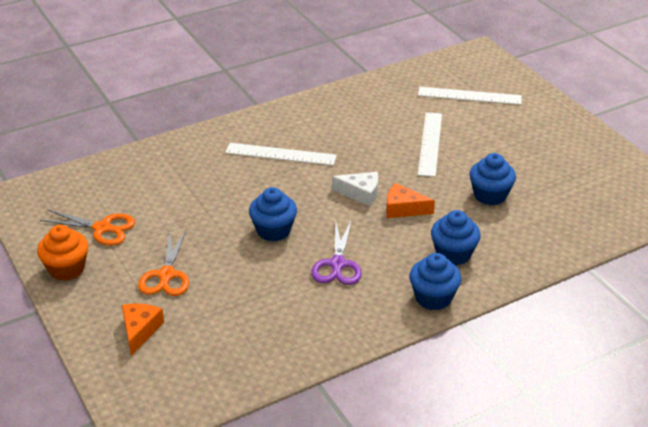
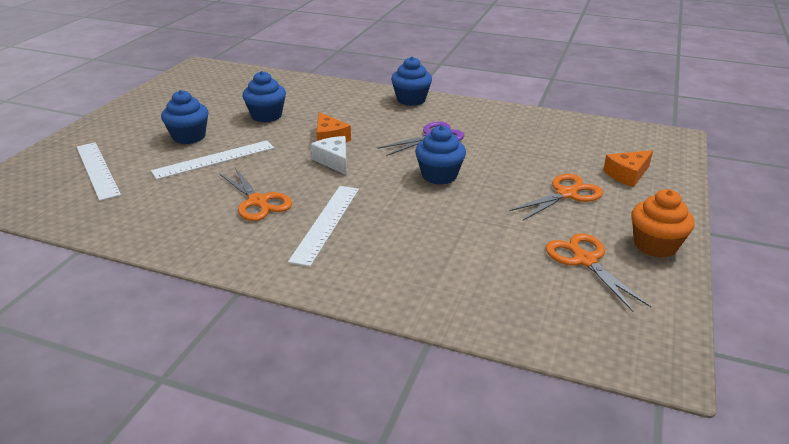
camera: 130 degrees left, 5 degrees down
(280, 154) = (326, 223): white ruler -> white ruler turned 45 degrees clockwise
(341, 140) = (258, 202): none -> orange scissors
(453, 254) = (357, 107): blue cupcake -> blue cupcake (189, 137)

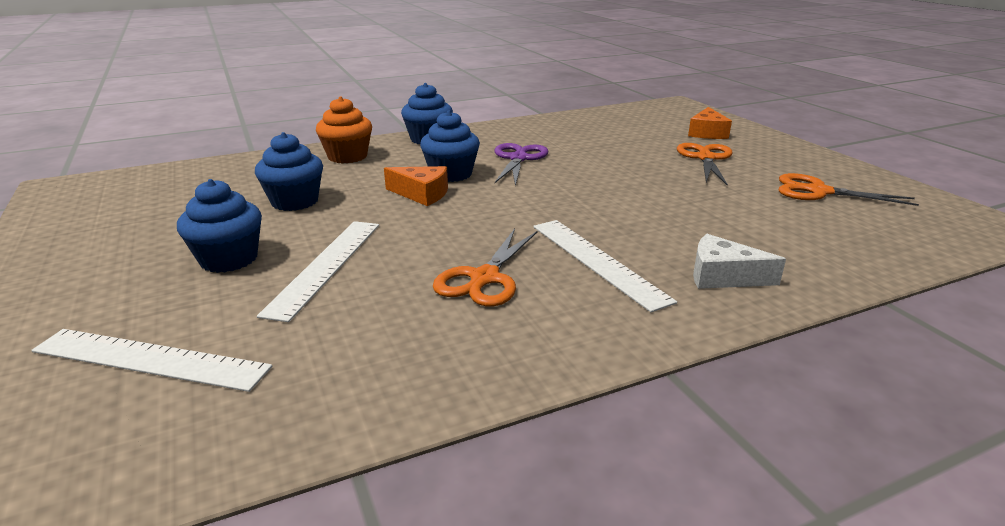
camera: 45 degrees left, 5 degrees down
(258, 202) = (484, 278): orange scissors -> orange scissors turned 105 degrees clockwise
(334, 161) = (473, 210): white cheese -> white cheese (723, 276)
(439, 175) = (594, 183): blue cupcake -> blue cupcake (451, 174)
(655, 245) = (823, 165): orange cupcake -> orange cupcake (347, 156)

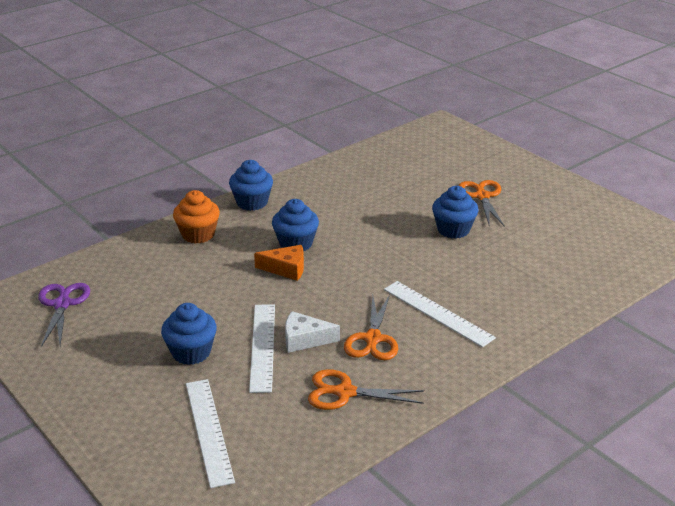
camera: 15 degrees left, 5 degrees up
(150, 359) = (209, 431): white ruler -> white ruler turned 75 degrees clockwise
(295, 201) = (194, 291): blue cupcake -> blue cupcake (453, 230)
(518, 158) = (339, 217): purple scissors -> purple scissors (62, 304)
(707, 133) = (476, 163): orange cheese -> none
(723, 276) = (517, 312): white cheese -> white cheese (304, 339)
(818, 191) = (567, 223): orange scissors -> orange scissors (344, 392)

